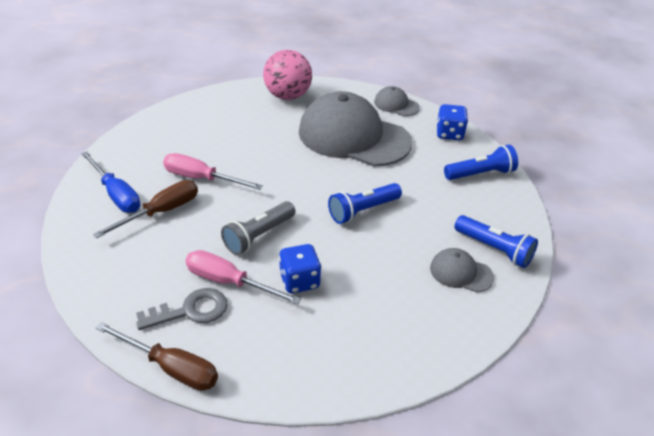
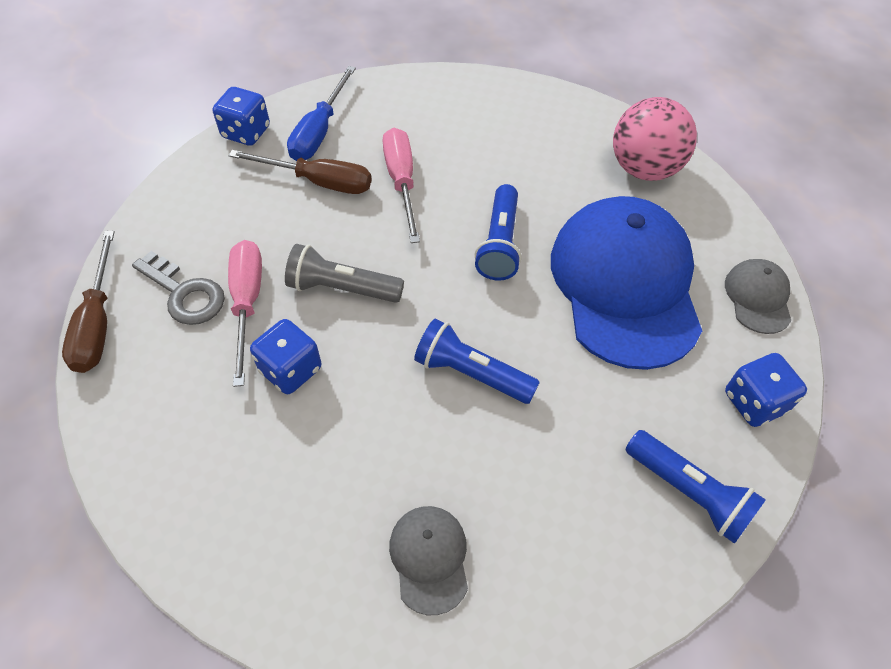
camera: 60 degrees right, 15 degrees up
(73, 228) = (246, 132): none -> blue dice
(353, 137) = (625, 284): grey cap -> blue cap
(494, 249) = (515, 587): blue flashlight -> blue flashlight (499, 243)

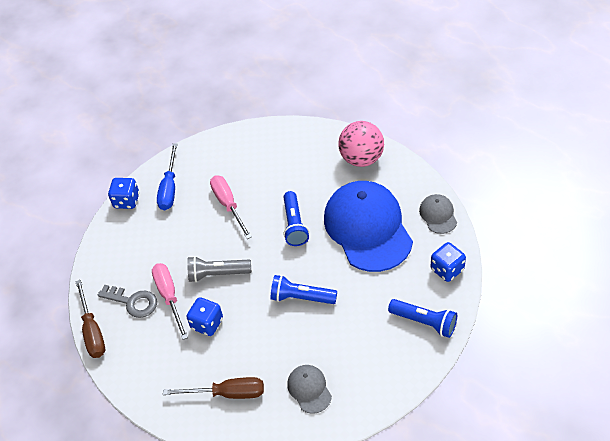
camera: 10 degrees left, 5 degrees down
(319, 182) = (181, 218): brown screwdriver -> brown screwdriver (227, 393)

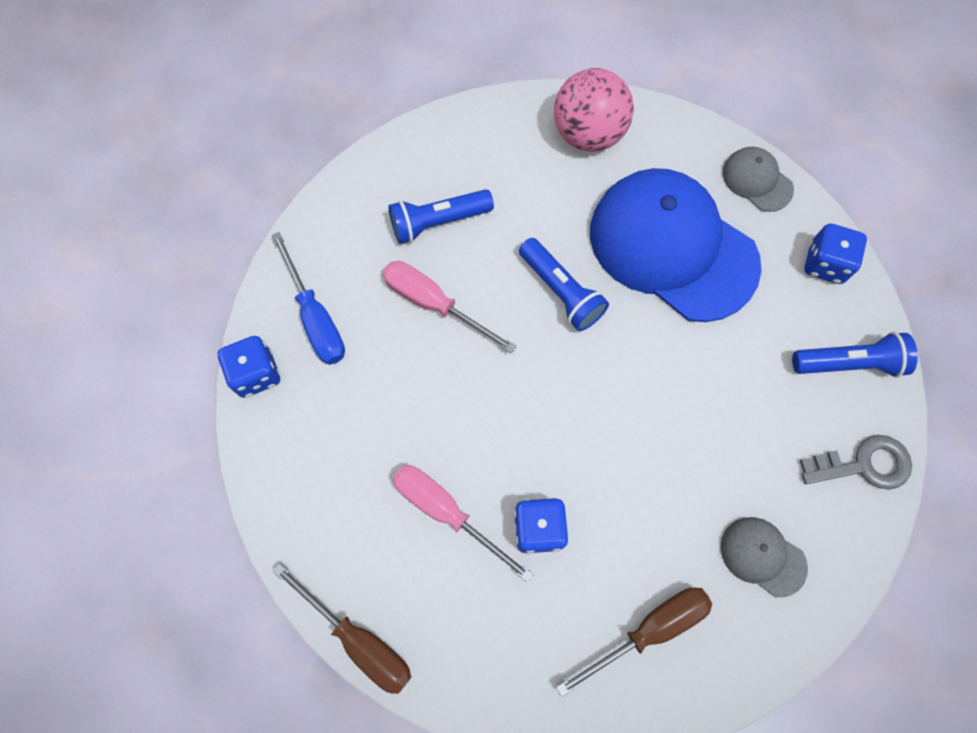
camera: 35 degrees left, 20 degrees up
(133, 302) = (392, 552): grey key -> grey key (863, 464)
(217, 274) = (497, 433): grey flashlight -> none
(301, 297) = (652, 410): blue flashlight -> blue flashlight (438, 222)

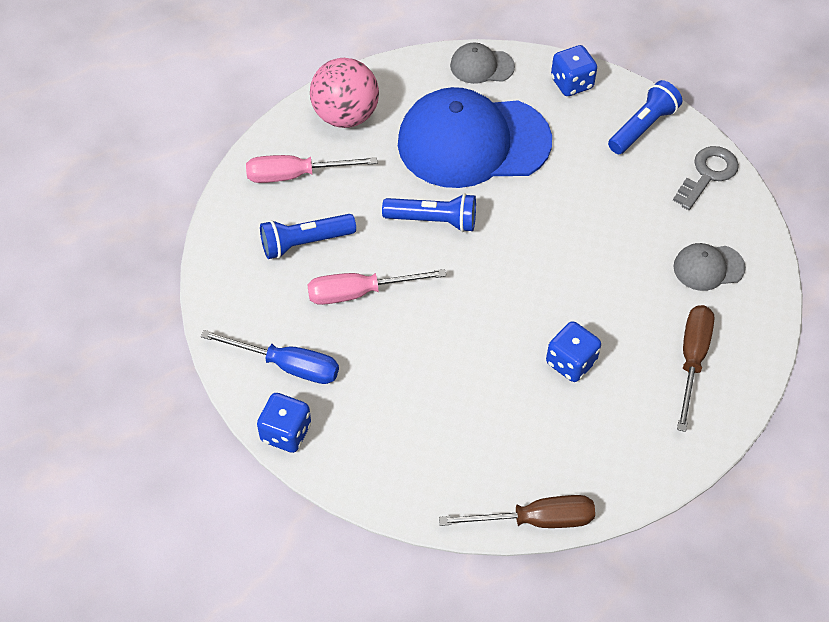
camera: 45 degrees left, 15 degrees down
(438, 222) = (305, 242): blue flashlight -> blue flashlight turned 45 degrees clockwise
(446, 512) = (506, 402): pink screwdriver -> pink screwdriver (295, 175)

